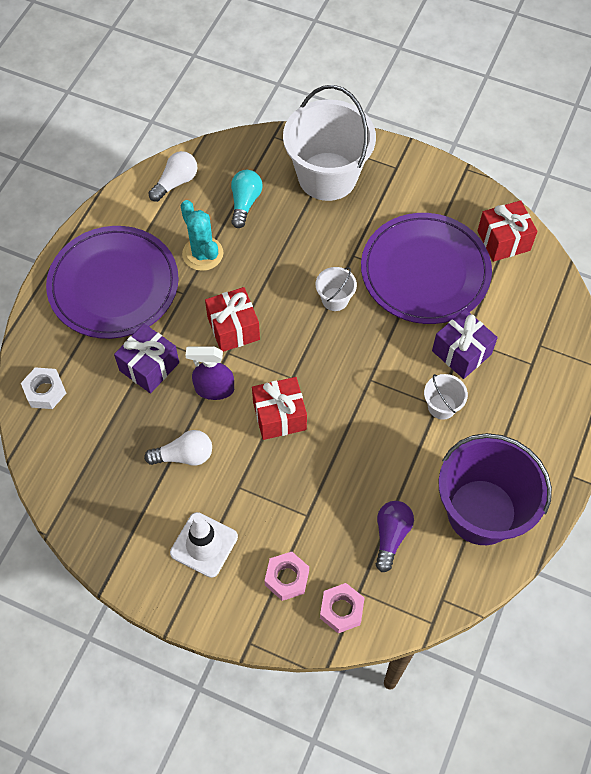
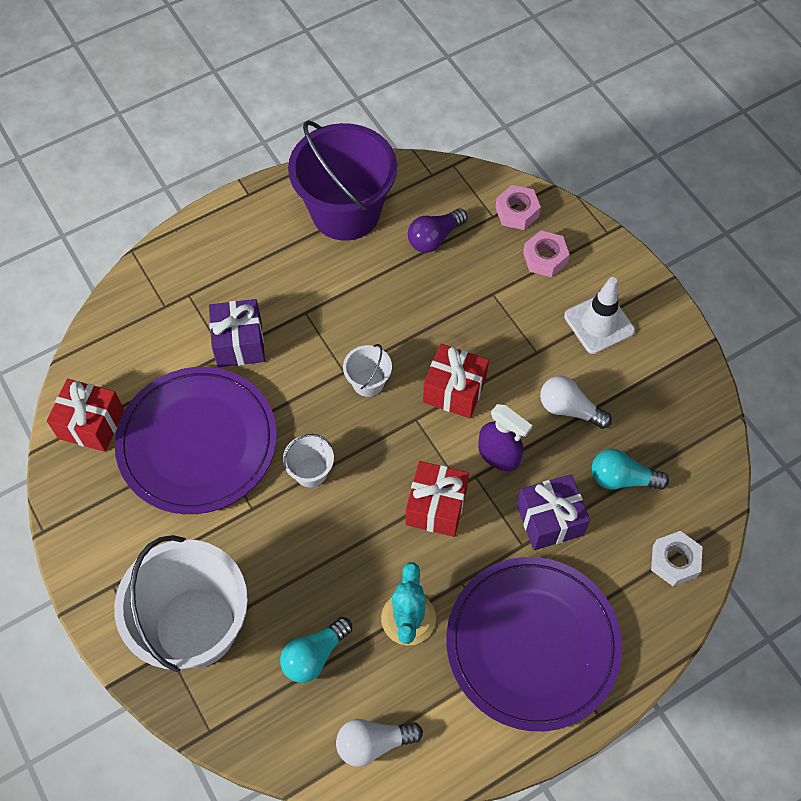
camera: 145 degrees left, 0 degrees up
(114, 427) = (622, 478): none -> turquoise light bulb
(442, 406) = (301, 309): white bucket -> white bucket (368, 382)

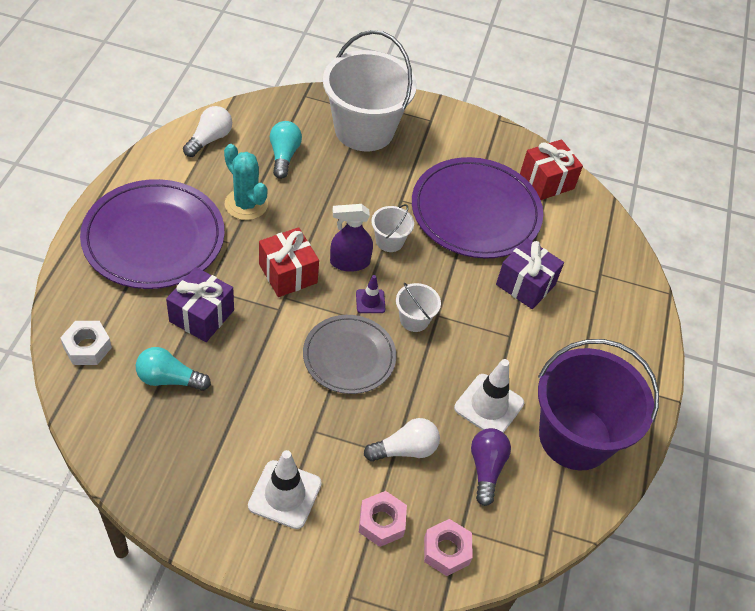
camera: 130 degrees right, 10 degrees down
(383, 275) = (489, 405): none -> white traffic cone
(388, 425) = (370, 301): none -> purple traffic cone
(454, 390) = (349, 356): red gift -> grey plate
(499, 455) = (275, 334): purple spray bottle -> purple spray bottle (349, 262)
(569, 409) = (251, 403): white light bulb -> white light bulb (405, 449)
(622, 478) = (169, 379): turquoise light bulb -> turquoise light bulb turned 135 degrees counterclockwise

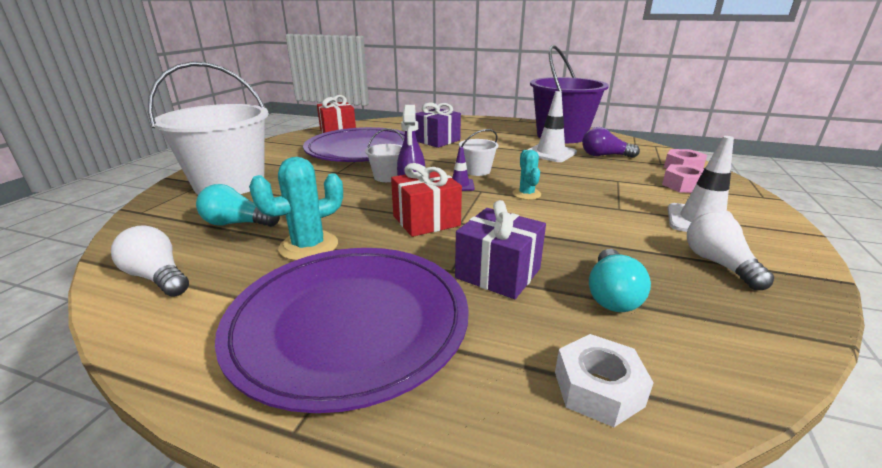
camera: 80 degrees left, 25 degrees down
(349, 356) = (526, 194): grey plate -> turquoise cactus
(405, 449) = (609, 177): white light bulb -> white light bulb (718, 264)

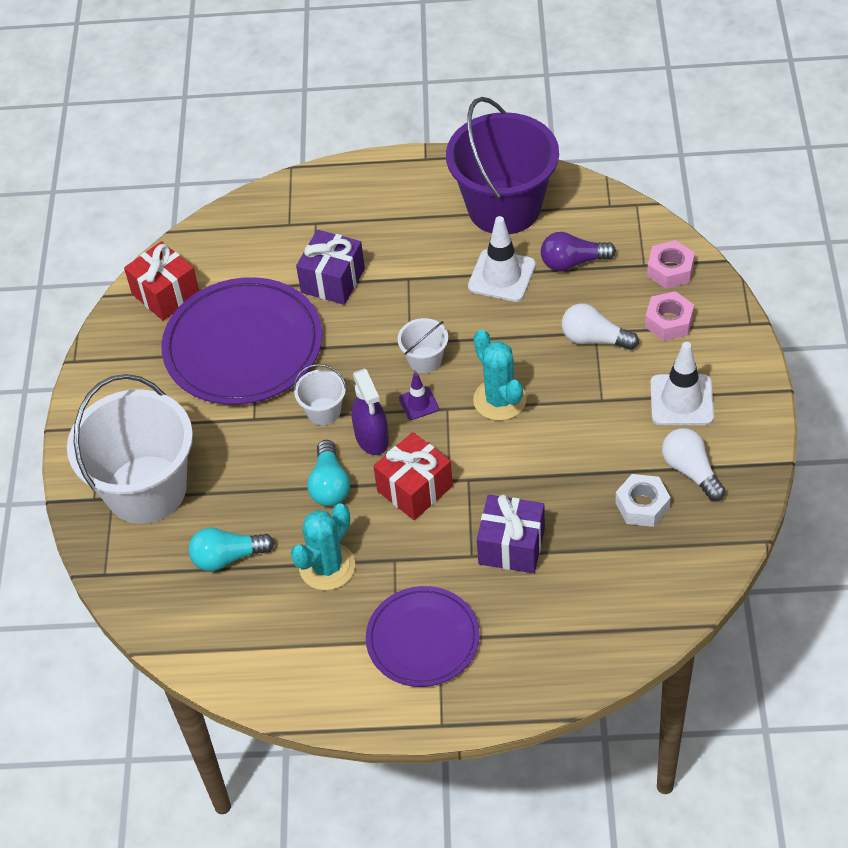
camera: 15 degrees left, 25 degrees up
(157, 277) = (230, 649): white light bulb -> white light bulb (594, 339)
(349, 323) = (423, 639): purple plate -> purple plate, size x0.62
(526, 194) = (499, 400): turquoise cactus -> turquoise cactus, size x1.60
(598, 388) = (606, 634): white nut -> white nut (642, 505)
(611, 295) = (606, 542): turquoise light bulb -> turquoise light bulb (329, 485)

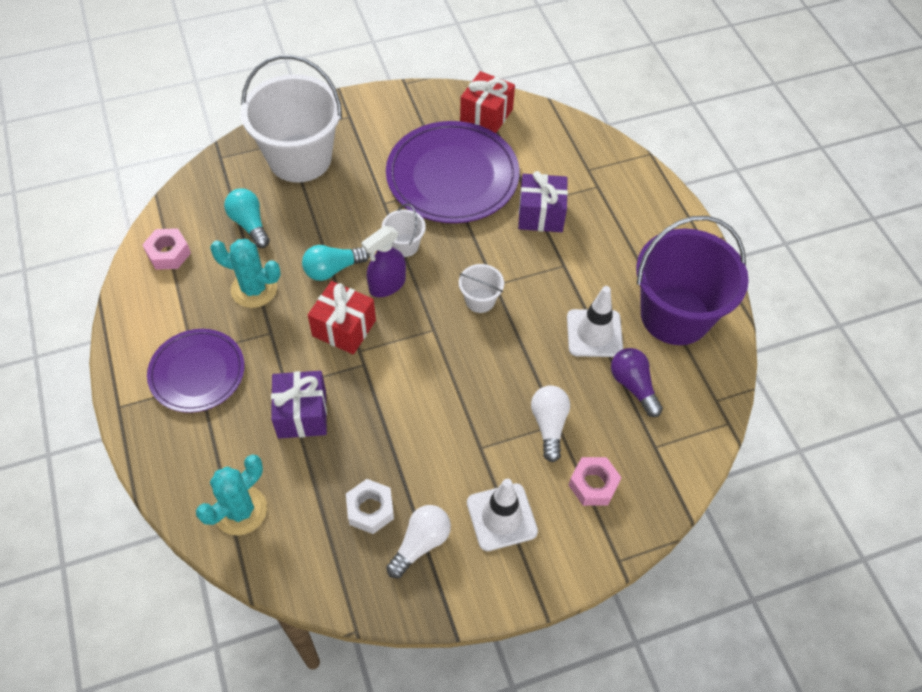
camera: 65 degrees right, 5 degrees up
(418, 403) = (432, 308): purple traffic cone -> none
(499, 400) = (455, 366): turquoise cactus -> turquoise cactus (240, 510)
(670, 270) = (658, 472): pink nut -> pink nut (168, 253)

